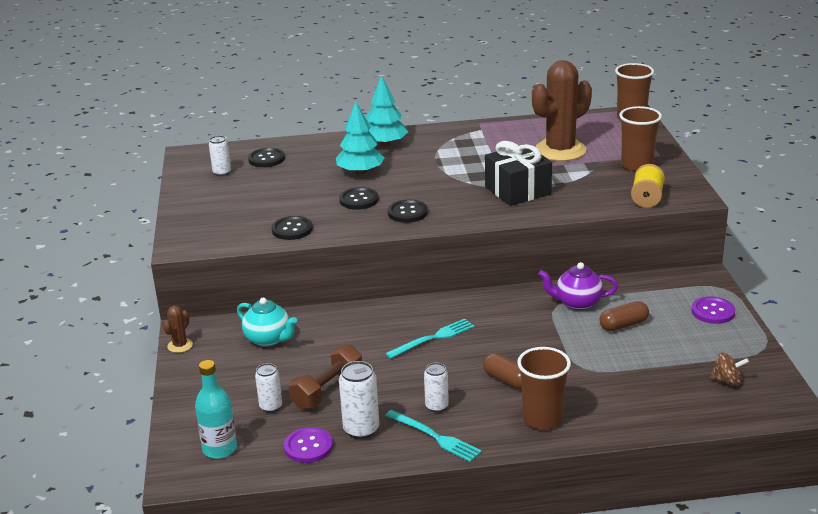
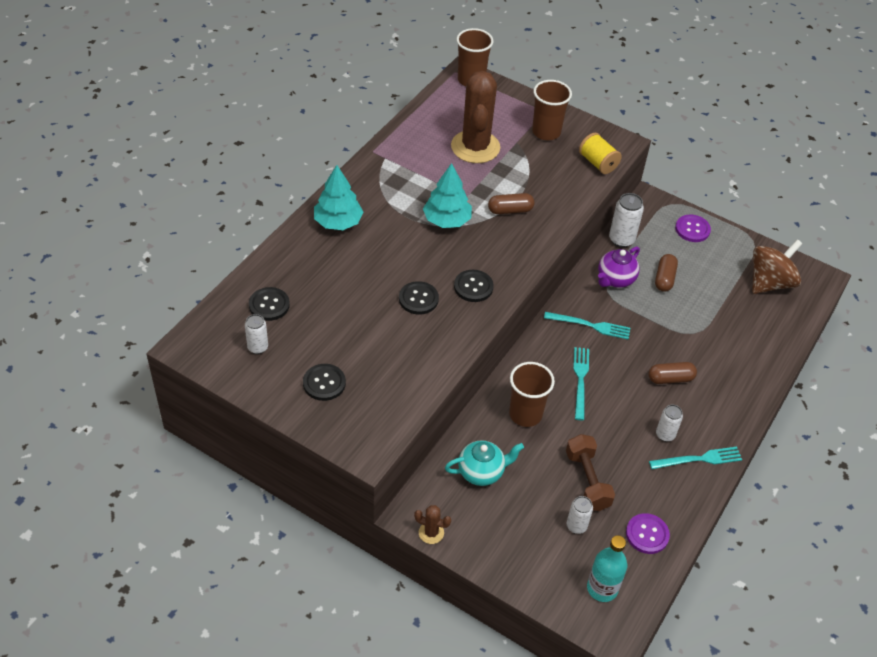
camera: 55 degrees left, 20 degrees up
(180, 345) = (431, 533): brown cactus -> brown cactus turned 45 degrees counterclockwise
(292, 229) = (421, 366): black button -> black button (324, 383)
(360, 172) = (370, 267): turquoise tree -> turquoise tree (447, 220)
(361, 430) = (654, 492): white can -> white can (621, 239)
(502, 315) = (590, 325): none -> turquoise fork
(518, 190) = (510, 210): black gift -> brown capsule
(542, 419) = (729, 393): brown cup -> brown cup (525, 414)
(727, 381) = (770, 283): brown spinning top -> brown spinning top, size x2.00

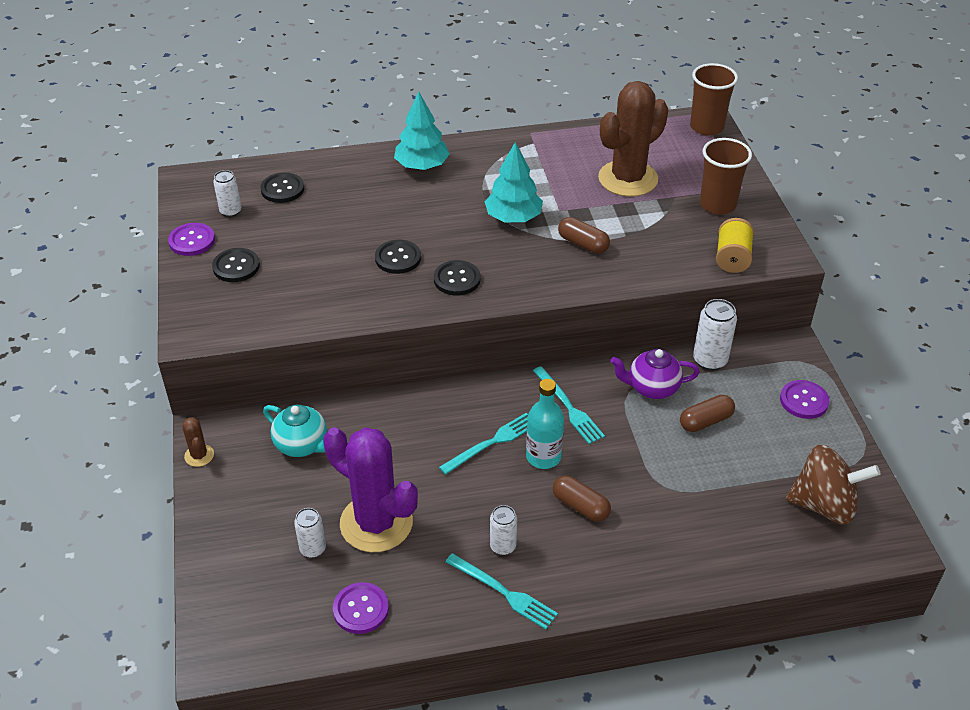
camera: 50 degrees right, 5 degrees down
(264, 388) = (192, 241): none -> purple button
(525, 414) = (403, 431): brown cup -> none
(587, 480) = (376, 523): brown dumbbell -> purple cactus
(602, 588) = (259, 614): turquoise bottle -> turquoise bottle (543, 457)

